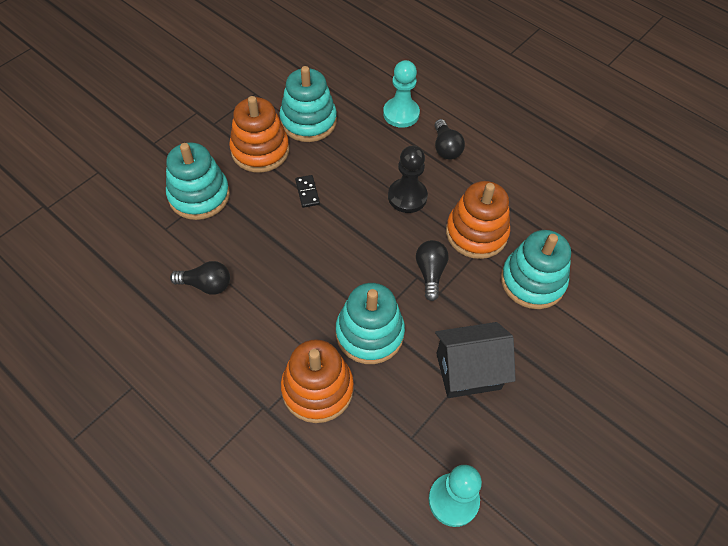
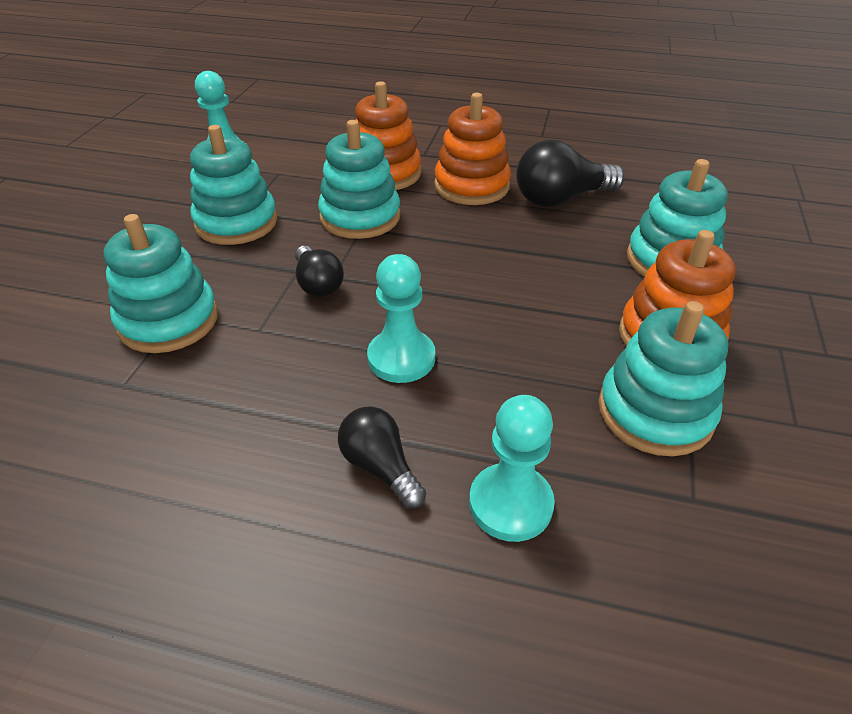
camera: 155 degrees right, 15 degrees down
(206, 284) = (560, 199): black light bulb -> black light bulb, size x1.61
(307, 192) = (547, 311): black domino -> none
(407, 197) = (401, 358): black pawn -> turquoise pawn
(468, 371) = (236, 222): black house -> turquoise stacking toy
(476, 233) = (269, 349): orange stacking toy -> orange stacking toy (471, 186)

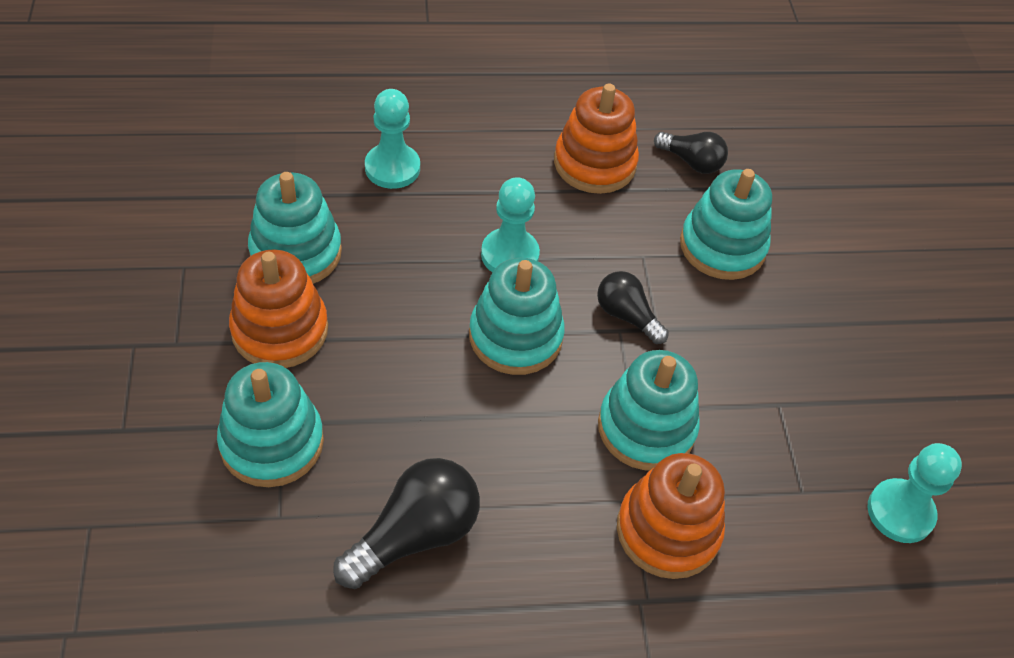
camera: 155 degrees right, 10 degrees up
(236, 222) = (772, 382): turquoise stacking toy -> turquoise stacking toy (515, 336)
(380, 467) = (485, 172): black light bulb -> black light bulb (692, 162)
(471, 186) = (540, 532): orange stacking toy -> orange stacking toy (594, 163)

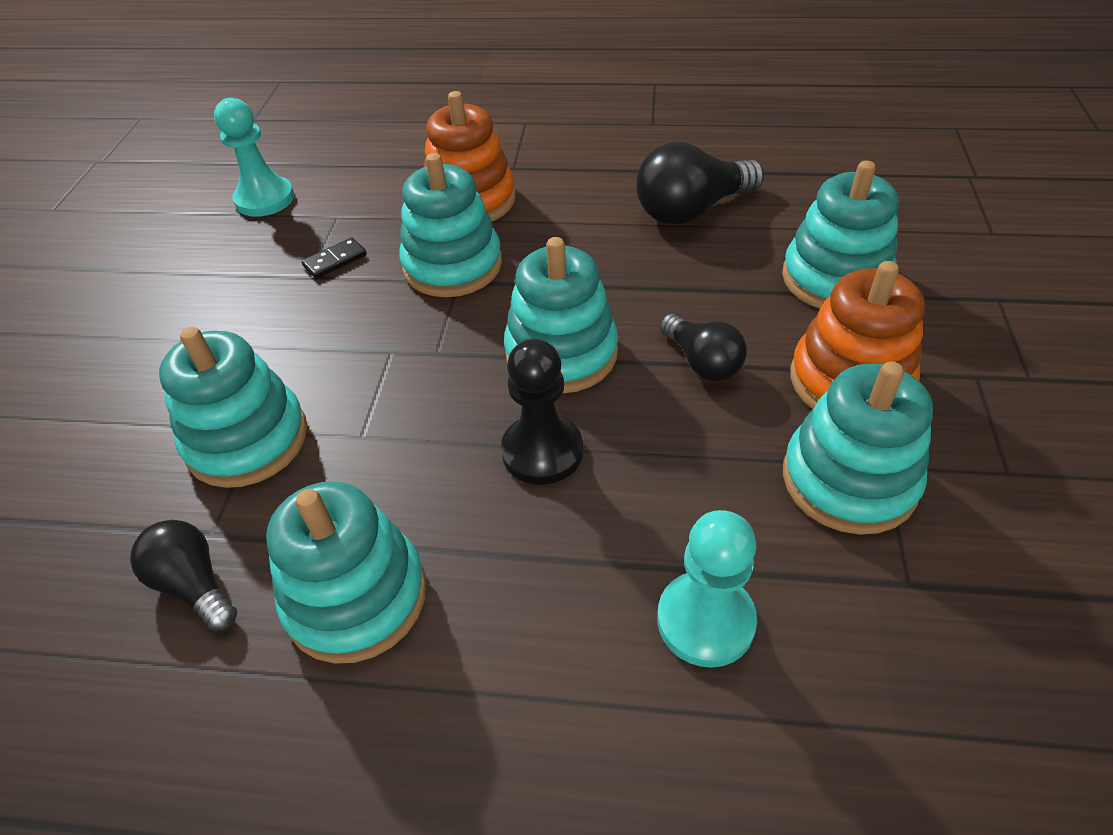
camera: 160 degrees left, 5 degrees down
(510, 255) = (542, 451): turquoise pawn -> black pawn
(594, 163) = (356, 597): orange stacking toy -> turquoise stacking toy
(626, 316) = (421, 365): black light bulb -> black light bulb (702, 362)
(765, 425) = (335, 260): none -> black domino

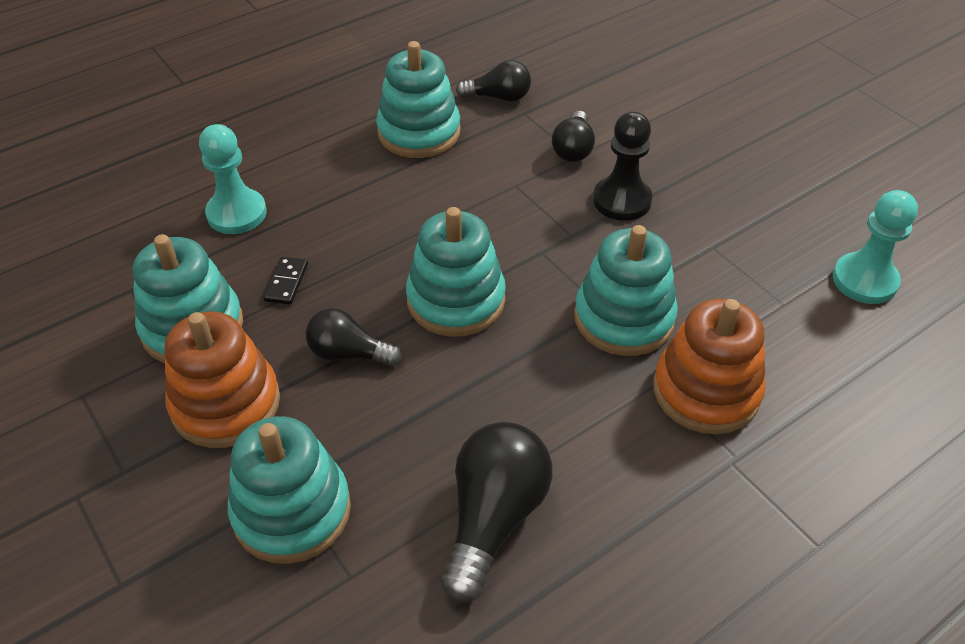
camera: 135 degrees right, 0 degrees up
(247, 440) = (573, 149): turquoise stacking toy -> black light bulb
(335, 260) = (714, 267): black domino -> black domino (286, 282)
(542, 451) = (400, 236): black pawn -> black pawn (622, 200)

